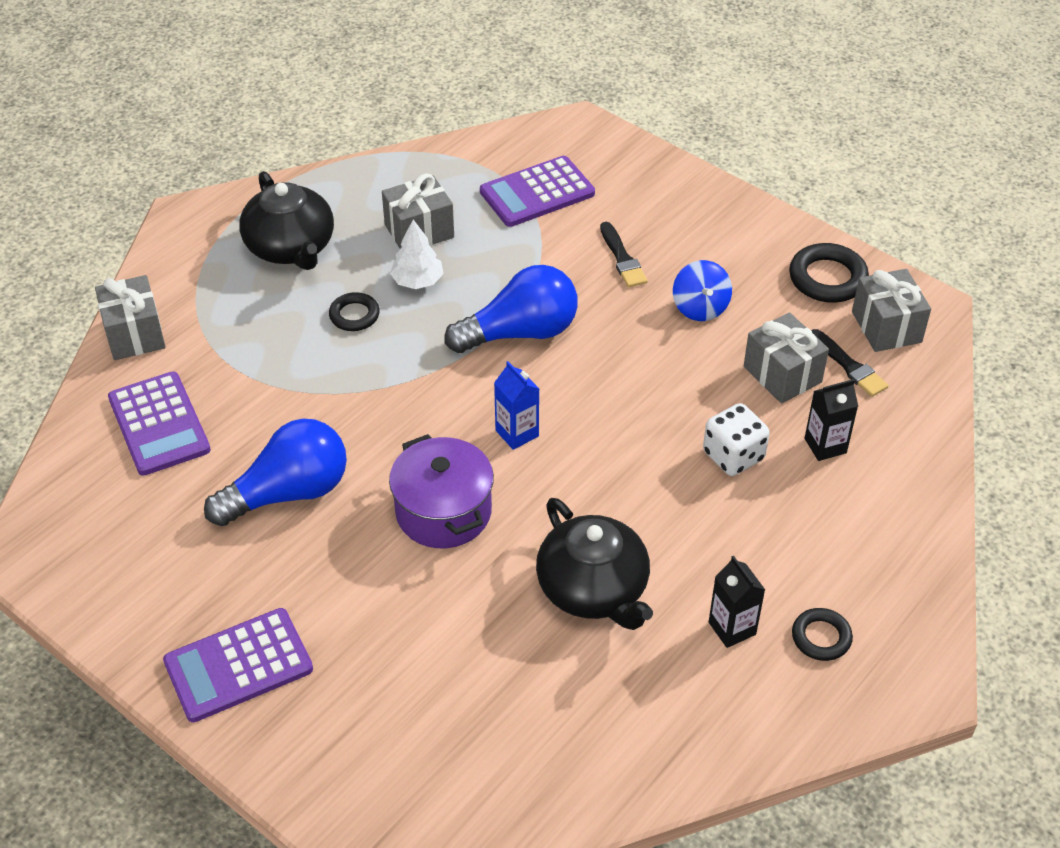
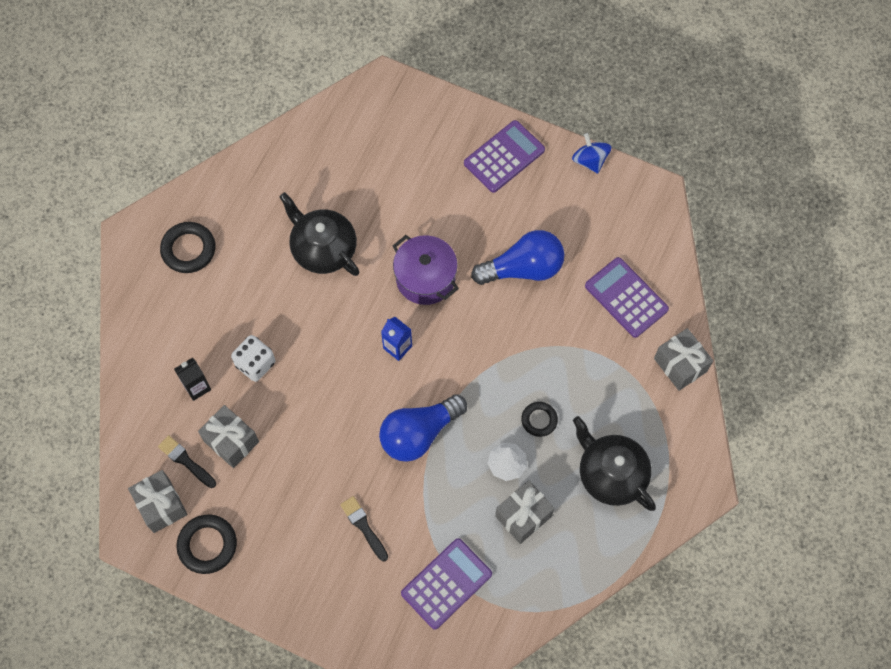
camera: 165 degrees right, 20 degrees up
(288, 493) = (523, 268): blue light bulb -> blue light bulb turned 150 degrees counterclockwise
(700, 307) = (297, 490): blue spinning top -> blue spinning top (590, 160)
(732, 628) = (239, 243): black carton -> none
(821, 637) = (188, 249): black ring -> black ring, size x1.59

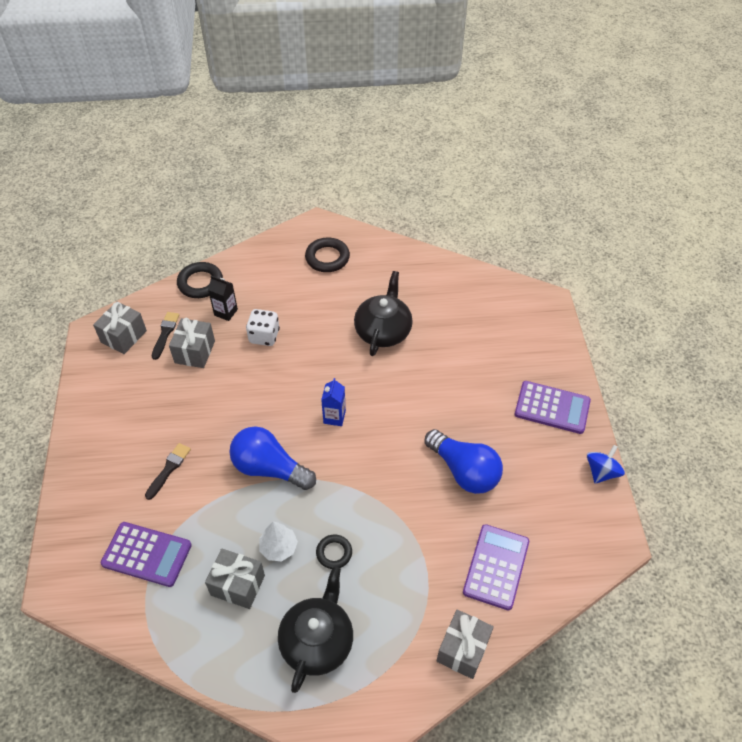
camera: 60 degrees right, 15 degrees down
(207, 545) = (106, 377): black ring -> black ring (200, 283)
(425, 278) = (405, 406): purple pot -> none

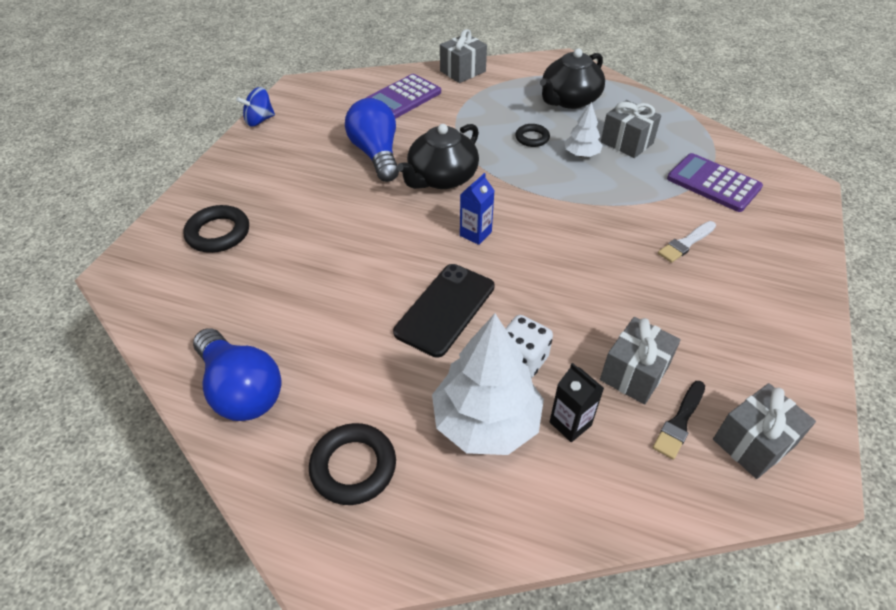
camera: 155 degrees left, 5 degrees down
(169, 469) = (686, 243): black brush -> white brush
(200, 283) = (603, 505): black ring -> black ring (218, 233)
(269, 468) = (569, 211): blue light bulb -> blue light bulb (241, 389)
(271, 298) = (486, 421): none -> white tree
(325, 351) = (445, 309): none -> black phone
(383, 331) = (353, 308): black teapot -> black teapot (441, 178)
(552, 408) = (245, 172): purple calculator -> none

